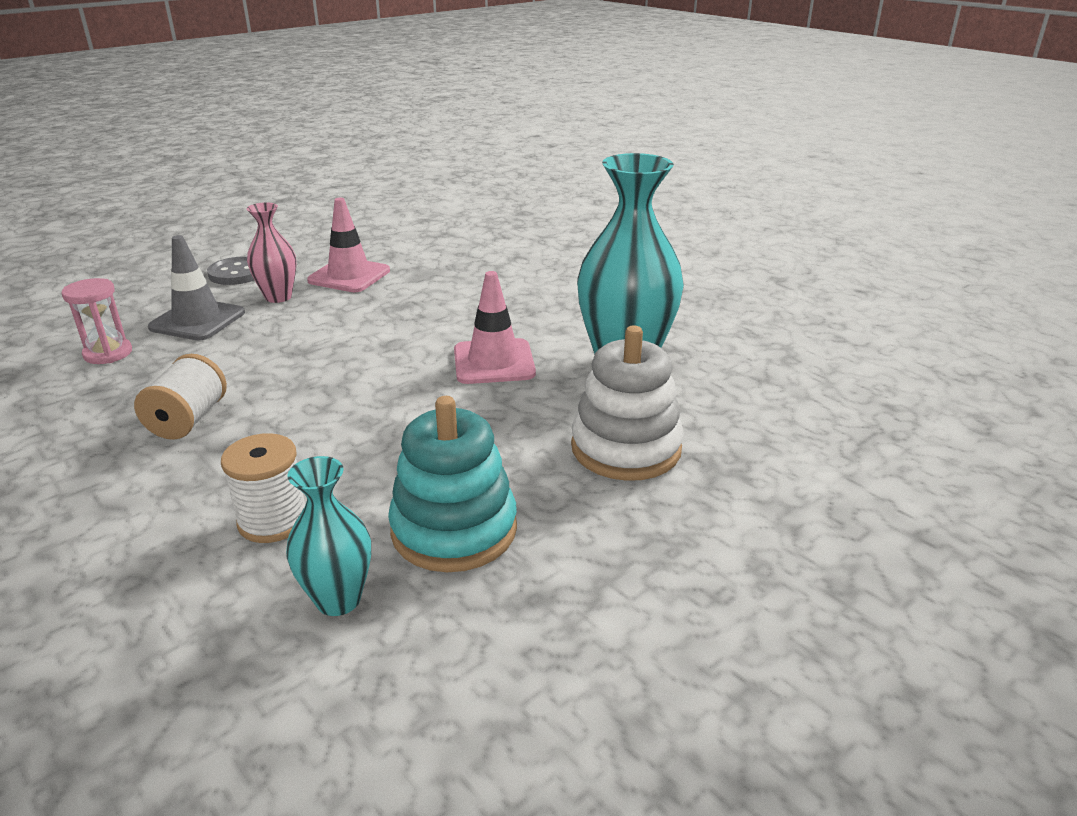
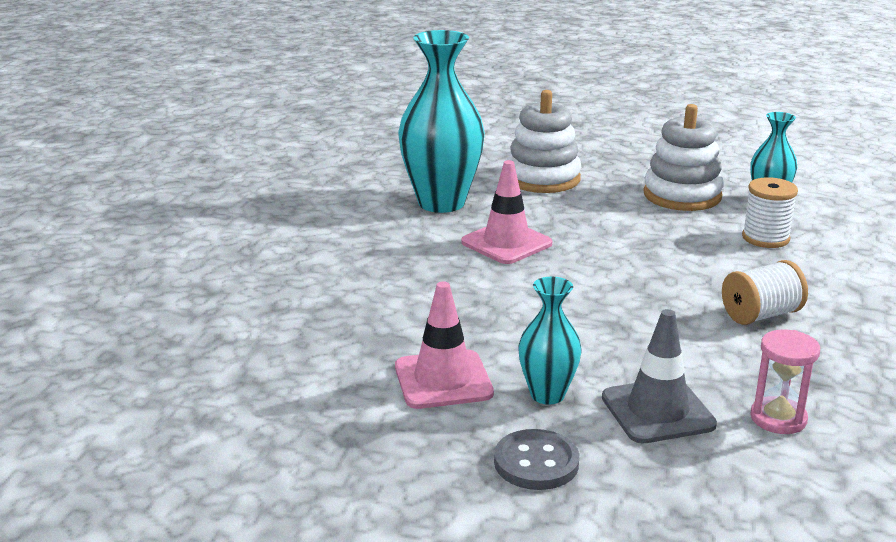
camera: 125 degrees left, 5 degrees down
(278, 297) = (547, 394): pink vase -> turquoise vase
(454, 529) = (682, 195): turquoise stacking toy -> white stacking toy

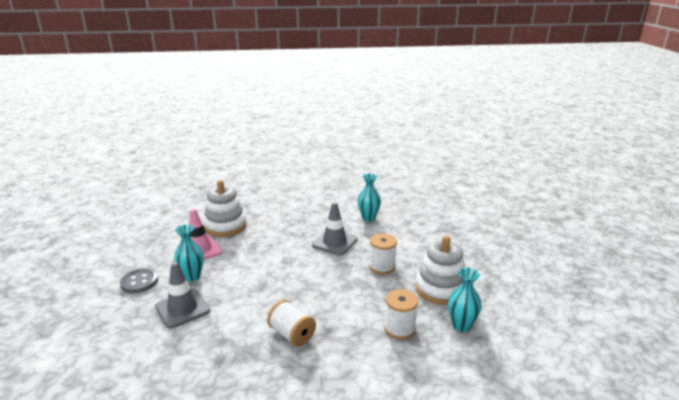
camera: 70 degrees right, 0 degrees up
(441, 203) = (368, 218): turquoise vase -> turquoise vase, size x0.53
(506, 243) = (334, 242): pink traffic cone -> grey traffic cone
(542, 179) = (423, 239): white stacking toy -> white stacking toy (225, 226)
(605, 221) = (382, 267): none -> white spool
(778, 418) = (181, 349): pink hourglass -> none

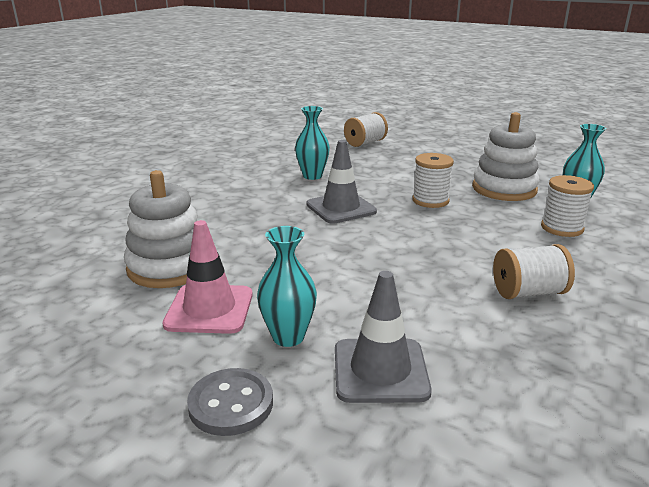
camera: 55 degrees left, 0 degrees up
(449, 214) = (365, 143): none -> white spool

